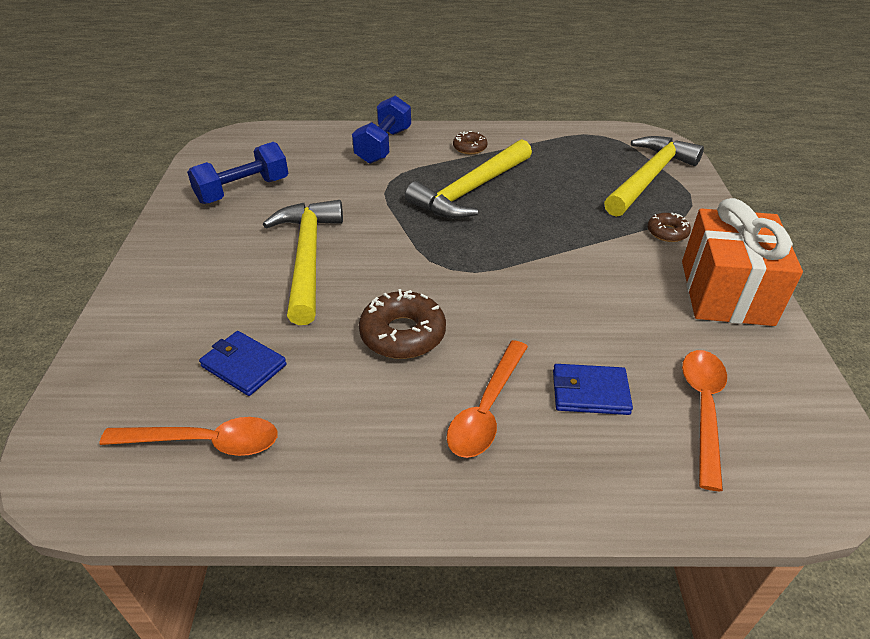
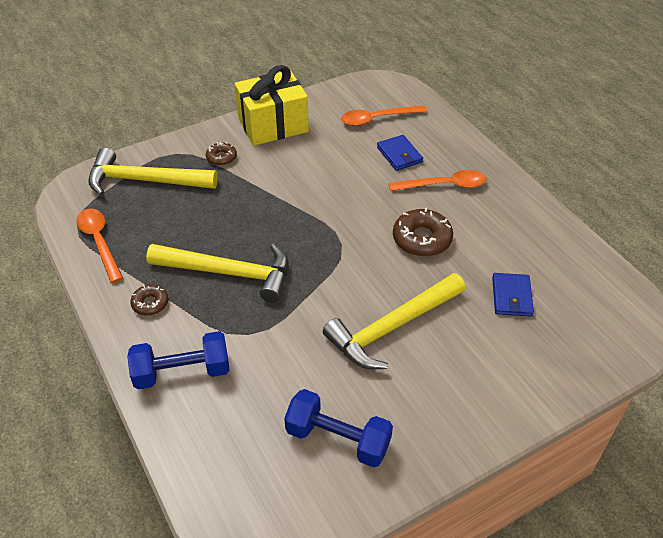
camera: 120 degrees left, 5 degrees up
(204, 442) = (569, 279): orange spoon -> orange spoon (99, 242)
(726, 292) = (273, 125): orange gift -> yellow gift

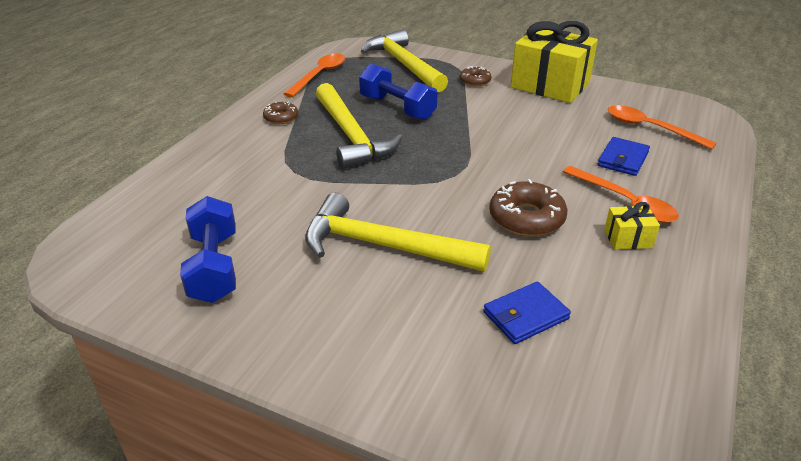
camera: 55 degrees right, 10 degrees down
(182, 372) = (224, 159): blue dumbbell -> blue dumbbell (397, 108)
(479, 208) = (628, 238): none -> yellow gift

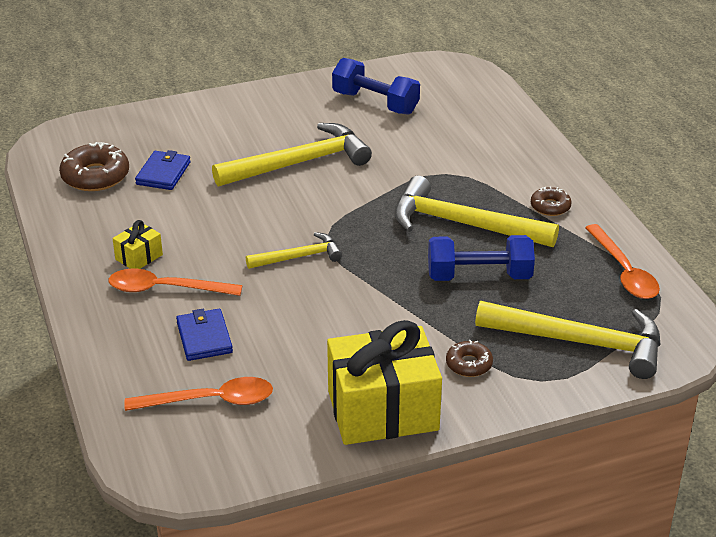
camera: 135 degrees right, 0 degrees up
(493, 173) = (299, 257): none -> yellow hammer
(526, 218) = (229, 233): brown donut -> brown donut (95, 176)

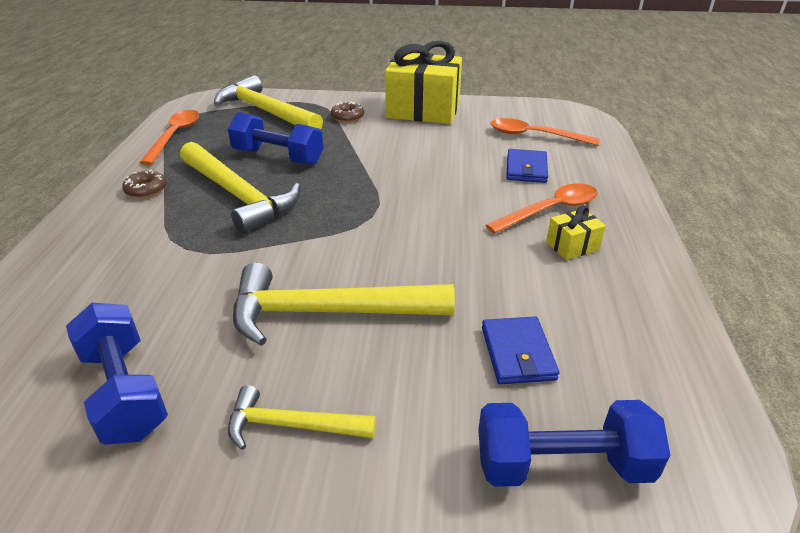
camera: 155 degrees left, 0 degrees up
(95, 176) = (622, 380): brown donut -> none
(127, 135) = (562, 464): none -> blue dumbbell
(163, 173) = (517, 353): blue wallet -> blue wallet turned 45 degrees counterclockwise
(165, 289) = (550, 210): orange spoon -> orange spoon turned 60 degrees counterclockwise
(299, 257) = (410, 206): yellow hammer -> yellow hammer (292, 425)

